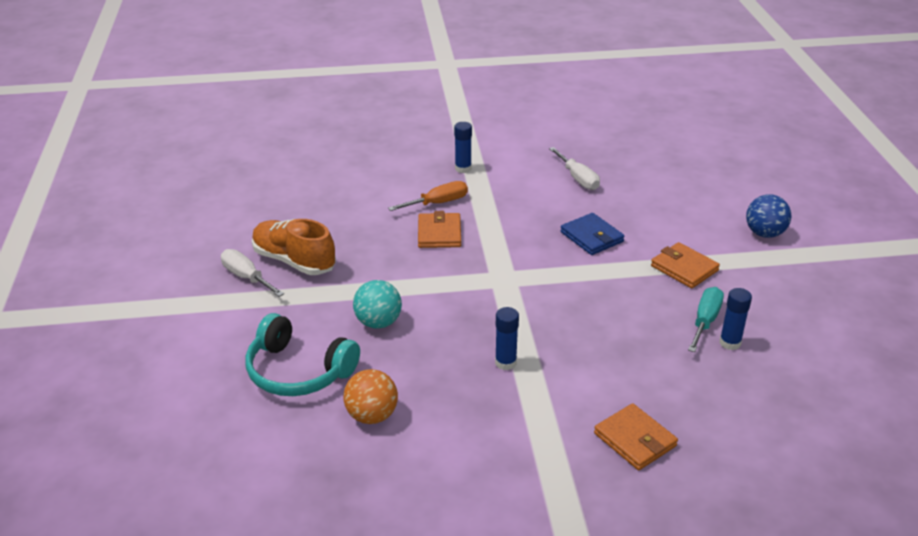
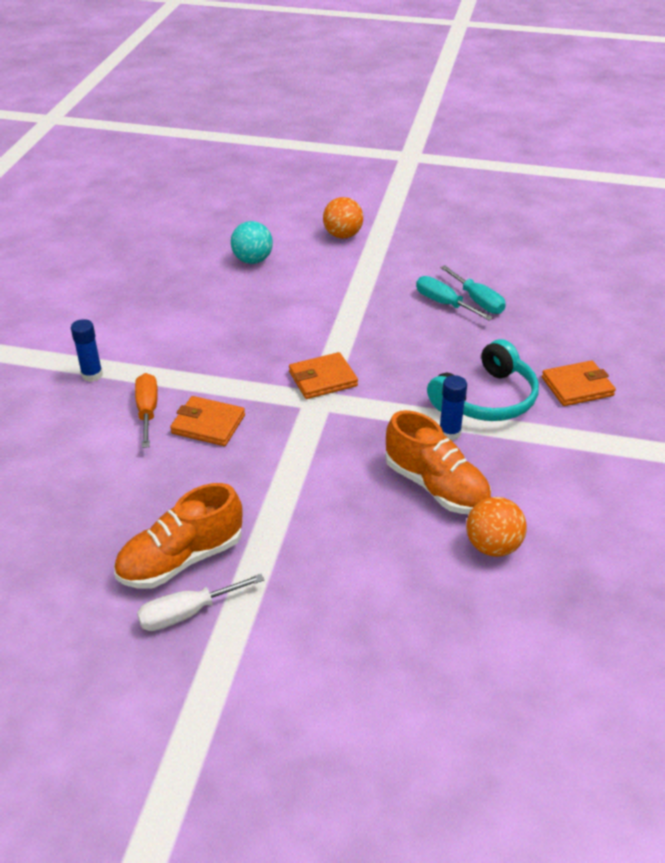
camera: 70 degrees left, 5 degrees up
(298, 371) = (398, 593): turquoise headphones -> turquoise headphones (486, 399)
(378, 322) = (343, 509): turquoise ball -> turquoise ball (252, 260)
(430, 368) = (436, 486): none -> orange shoe
(578, 178) = (179, 304): white screwdriver -> none
(591, 237) = (285, 326): blue wallet -> none
(684, 268) = (366, 290): orange wallet -> orange wallet (323, 379)
(730, 343) = (477, 301): blue glue stick -> turquoise screwdriver
(764, 233) = (342, 235): blue ball -> orange ball

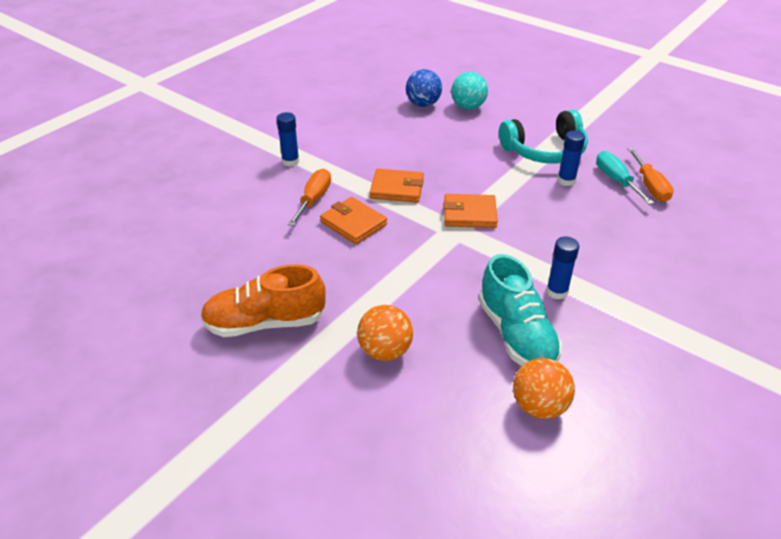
camera: 25 degrees right, 0 degrees up
(187, 613) = (242, 368): white screwdriver -> none
(201, 269) = (423, 104): none -> blue ball
(342, 235) = (556, 104): orange ball -> orange ball (385, 351)
(397, 317) = (566, 181): none -> blue glue stick
(436, 486) = (516, 335): orange shoe -> turquoise shoe
(477, 301) = (650, 186): turquoise screwdriver -> orange screwdriver
(486, 399) = (609, 272): turquoise headphones -> turquoise headphones (545, 150)
(577, 386) = (708, 287): orange wallet -> orange wallet (397, 189)

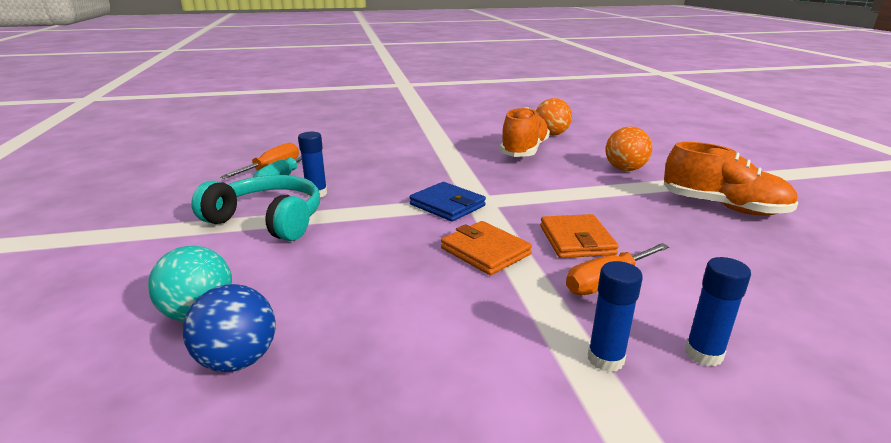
camera: 140 degrees left, 15 degrees down
(469, 214) = (447, 205): orange wallet -> blue wallet
(516, 335) = (524, 151): turquoise shoe -> orange shoe
(557, 292) = (465, 155): blue glue stick -> blue glue stick (703, 354)

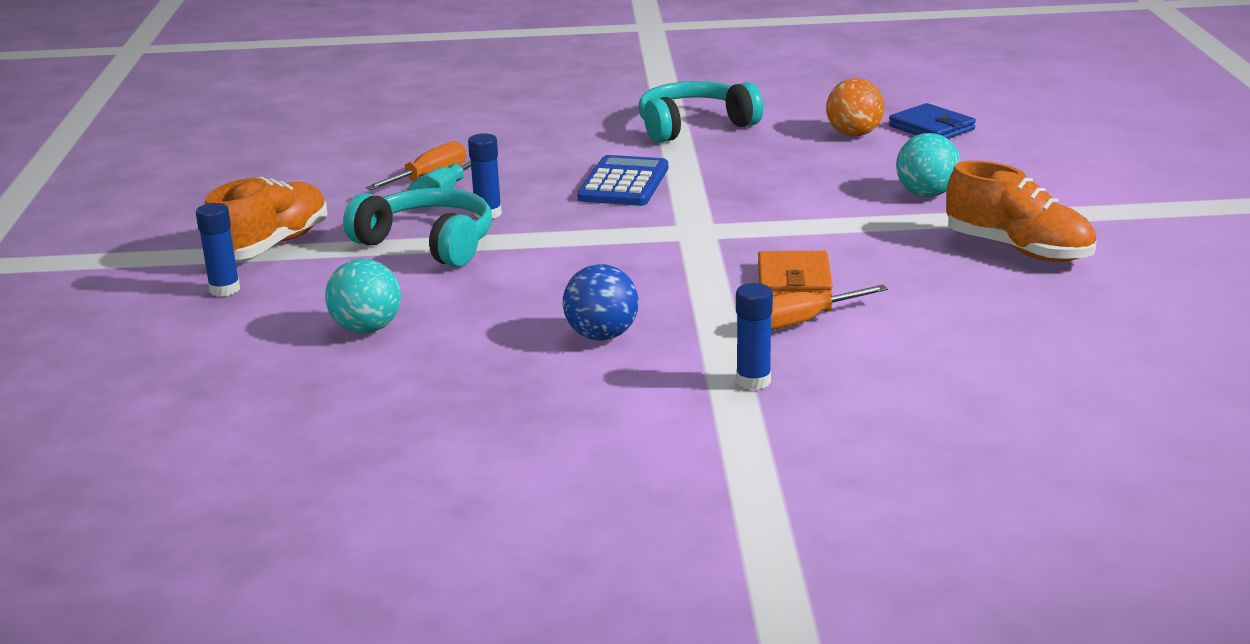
camera: 10 degrees right, 0 degrees up
(238, 360) = (409, 364): blue ball -> blue ball (602, 336)
(414, 168) = (624, 183): none -> blue calculator
(447, 205) = (653, 234): blue wallet -> blue wallet (931, 128)
(448, 132) = (694, 126): none -> turquoise headphones
(485, 251) = (678, 287): orange wallet -> none
(524, 151) = (795, 161): orange shoe -> orange shoe (272, 246)
(625, 169) = (926, 194): orange ball -> turquoise ball
(703, 354) = (853, 382): blue glue stick -> blue glue stick (224, 290)

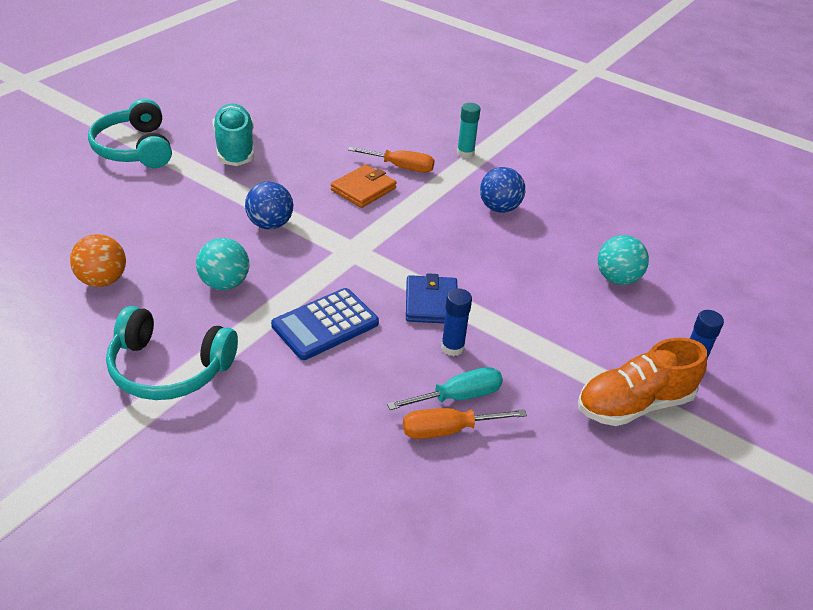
camera: 145 degrees left, 15 degrees up
(428, 243) = (521, 337): turquoise headphones -> turquoise headphones (135, 148)
(753, 381) = (465, 153): blue glue stick -> turquoise glue stick
(816, 214) = (270, 224): none -> blue ball
(926, 194) = (189, 203): turquoise ball -> turquoise ball (225, 284)
(931, 128) = (50, 255): blue wallet -> blue wallet (431, 303)
(1018, 250) = (235, 148): orange shoe -> turquoise shoe

